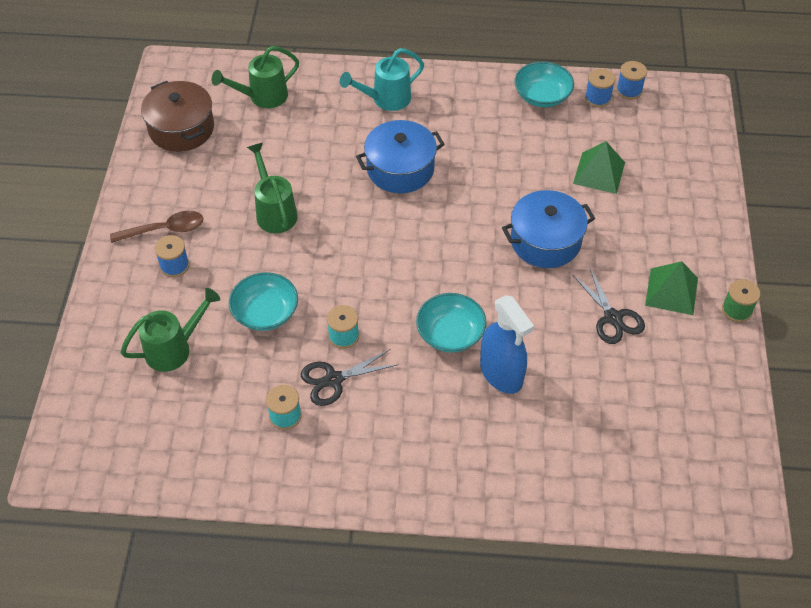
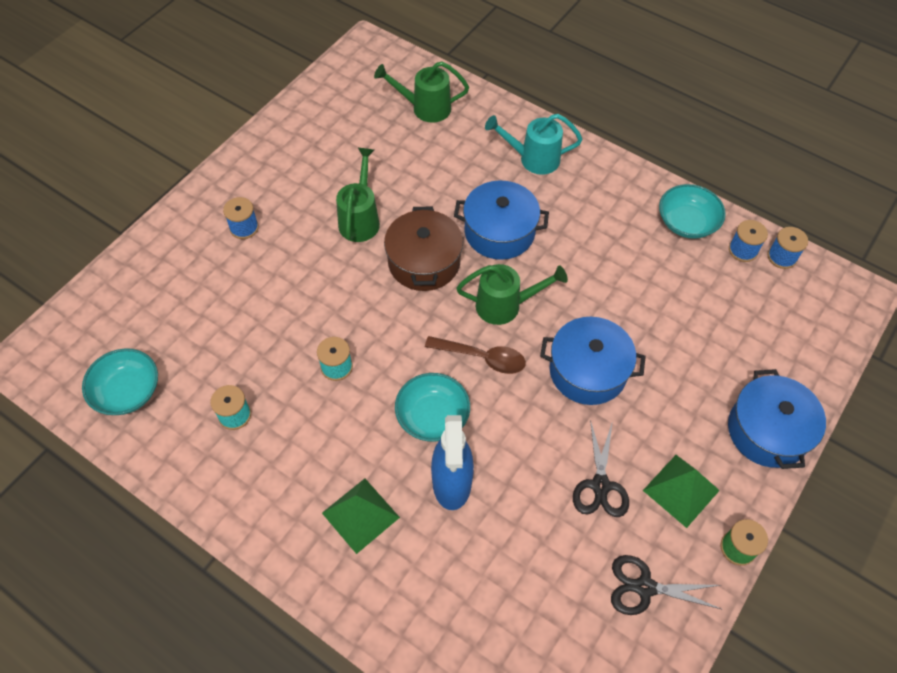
camera: 30 degrees right, 5 degrees up
(164, 230) = (259, 191): brown spoon -> brown spoon (482, 357)
(174, 349) = (190, 303): green watering can -> green watering can (505, 305)
(181, 129) = (337, 106): brown pot -> brown pot (424, 262)
(265, 312) = (286, 309): turquoise bowl -> turquoise bowl (127, 391)
(333, 380) = (298, 404): black scissors -> black scissors (644, 587)
(599, 173) = (690, 327): green pyramid -> green pyramid (360, 515)
(702, 220) = (767, 431): none -> blue pot

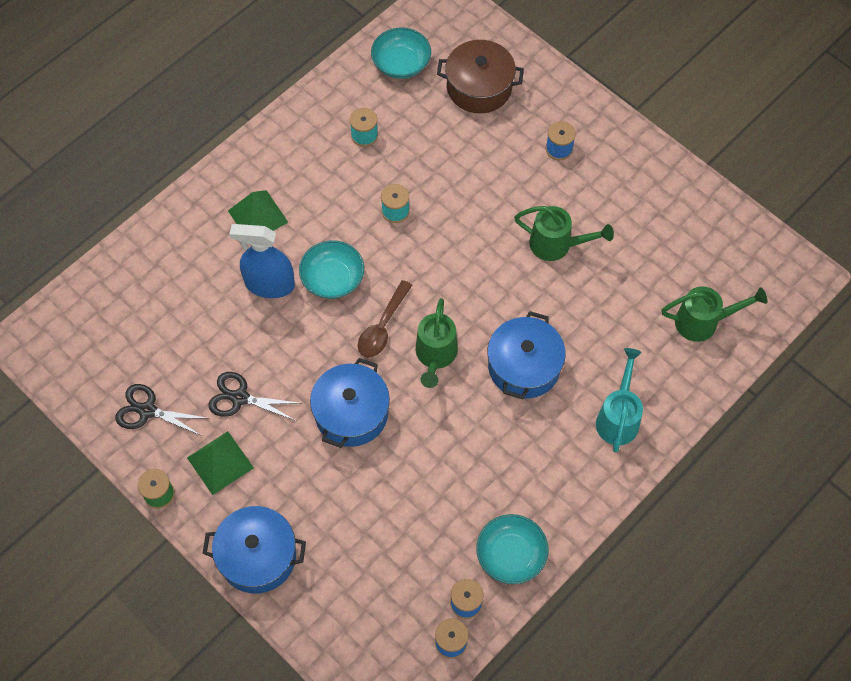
camera: 100 degrees right, 5 degrees up
(424, 262) = (497, 293): brown pot -> brown pot (479, 87)
(425, 108) = (703, 322): green watering can -> green watering can turned 75 degrees clockwise
(644, 587) = (147, 411): black scissors -> black scissors turned 90 degrees counterclockwise

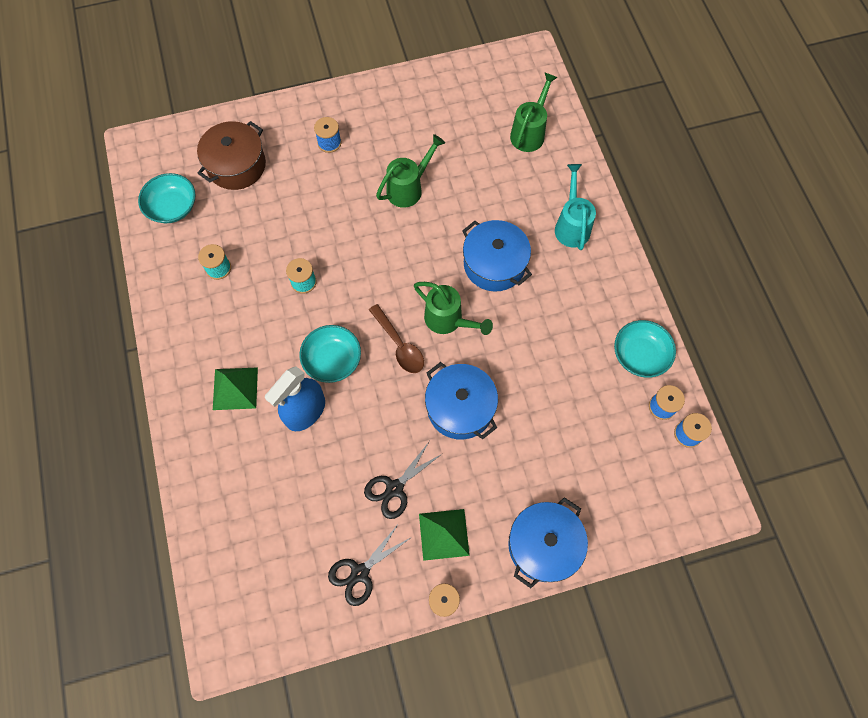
camera: 60 degrees left, 5 degrees up
(618, 417) = (571, 225): turquoise watering can -> turquoise watering can turned 45 degrees clockwise

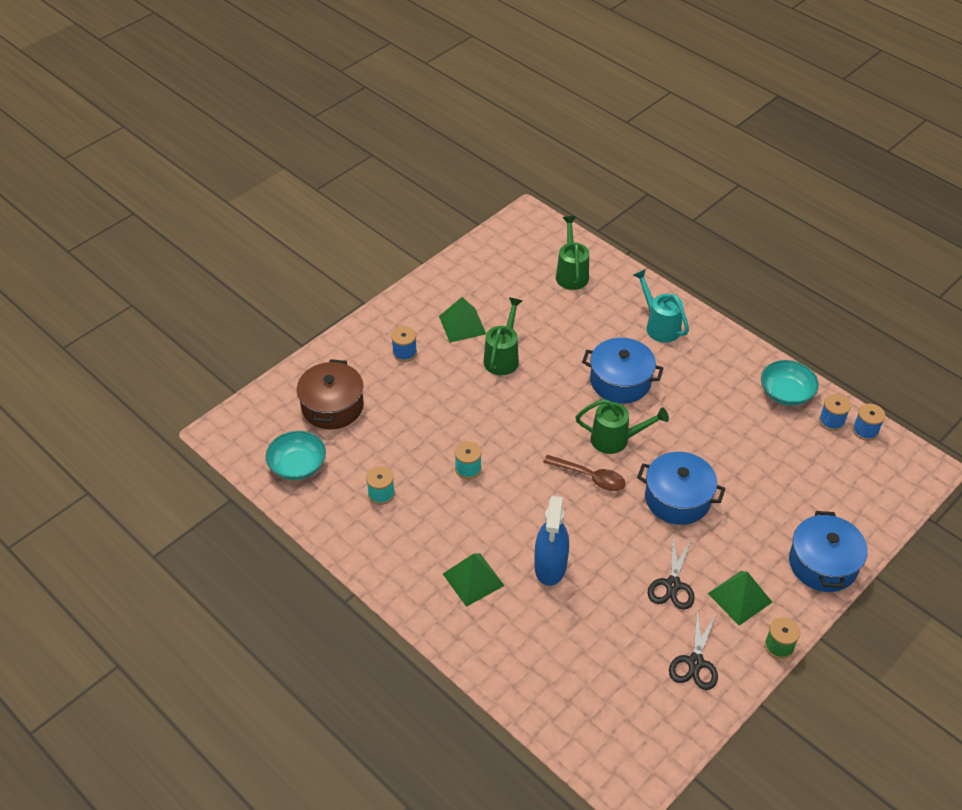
camera: 30 degrees left, 20 degrees down
(332, 360) = (542, 515): turquoise bowl -> none
(396, 139) = (462, 325): none -> green pyramid

